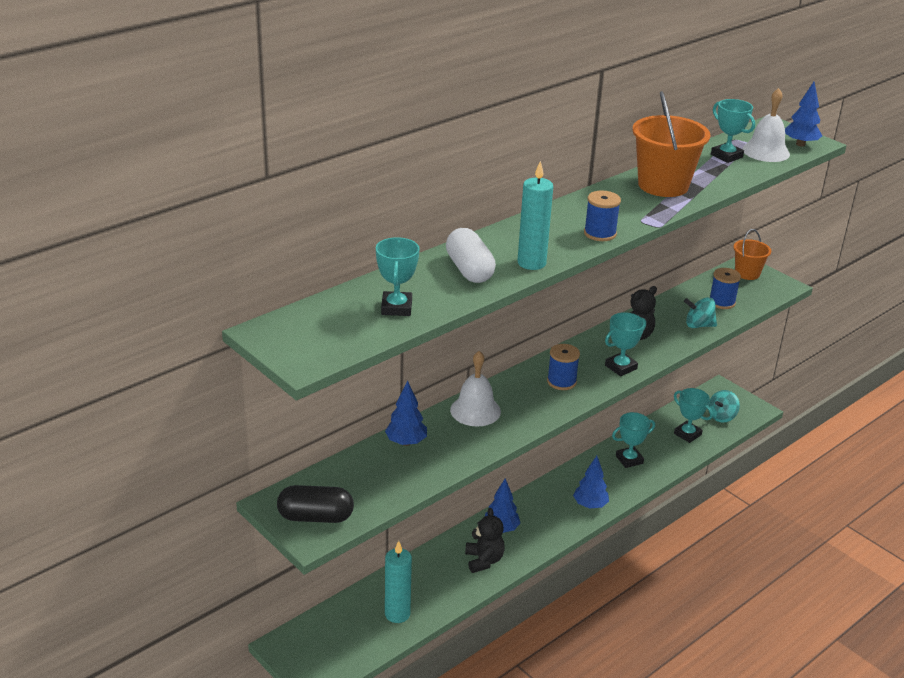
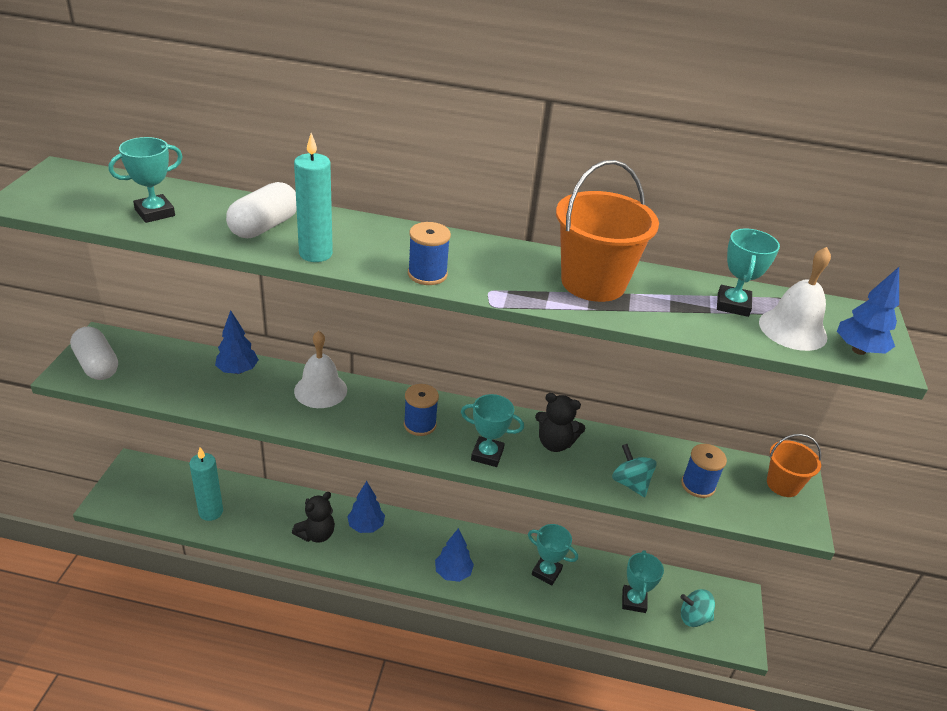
camera: 50 degrees right, 5 degrees up
(315, 517) = (97, 365): black capsule -> white capsule

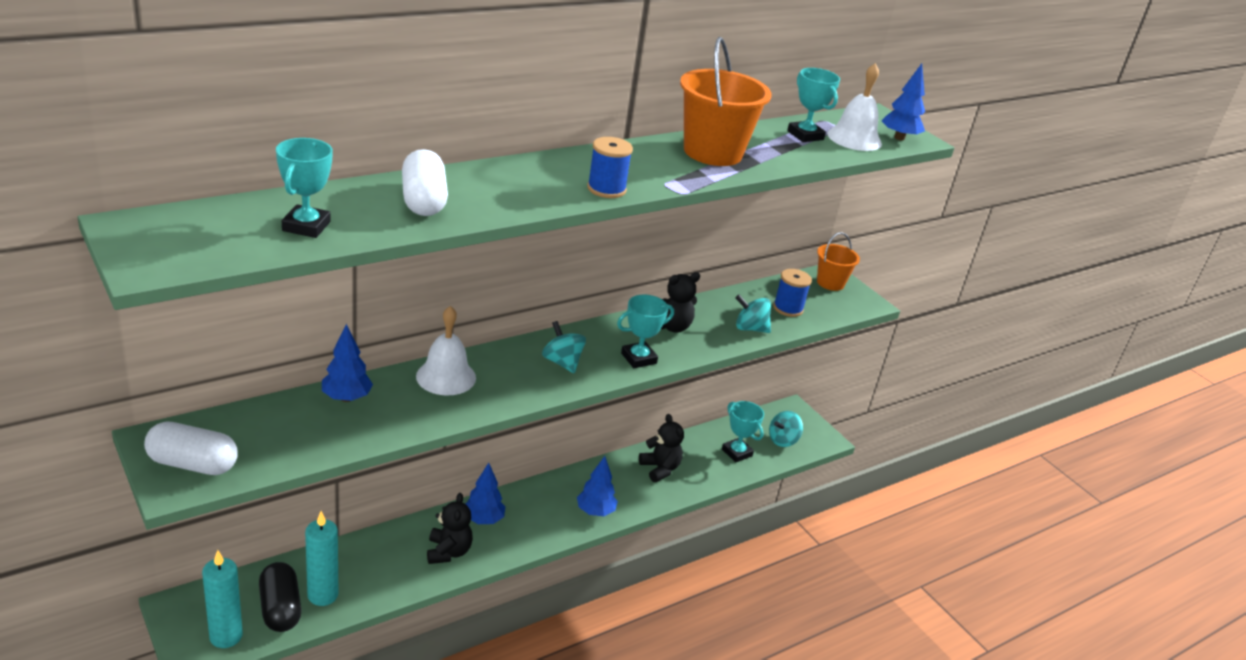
camera: 45 degrees left, 5 degrees down
(179, 504) = (280, 608): none -> black capsule
(315, 254) = (503, 206): turquoise candle -> turquoise candle (226, 636)
(420, 424) = (562, 362): blue spool -> turquoise spinning top
(546, 572) = (660, 469): turquoise trophy -> black teddy bear

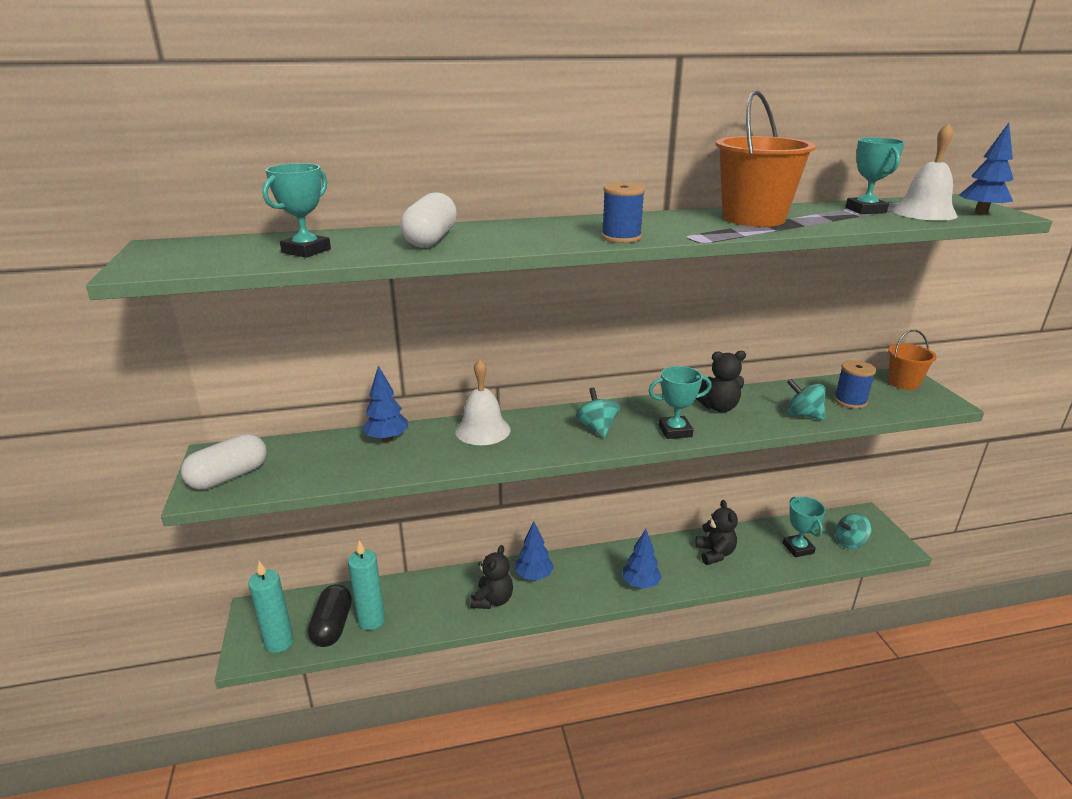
camera: 25 degrees right, 5 degrees down
(192, 464) = (229, 476): white capsule -> white capsule turned 75 degrees counterclockwise

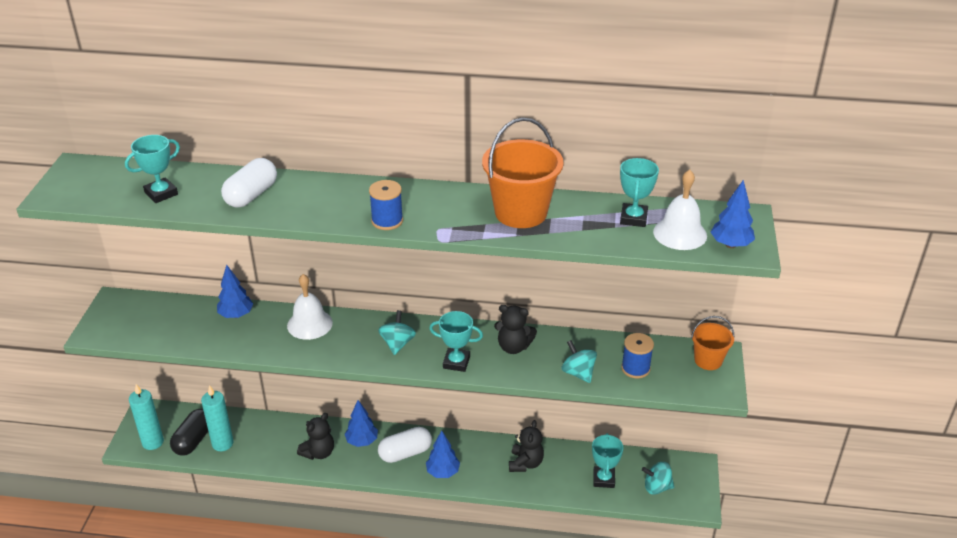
camera: 20 degrees right, 10 degrees up
(229, 476) = (116, 323): white capsule -> white capsule (405, 453)

